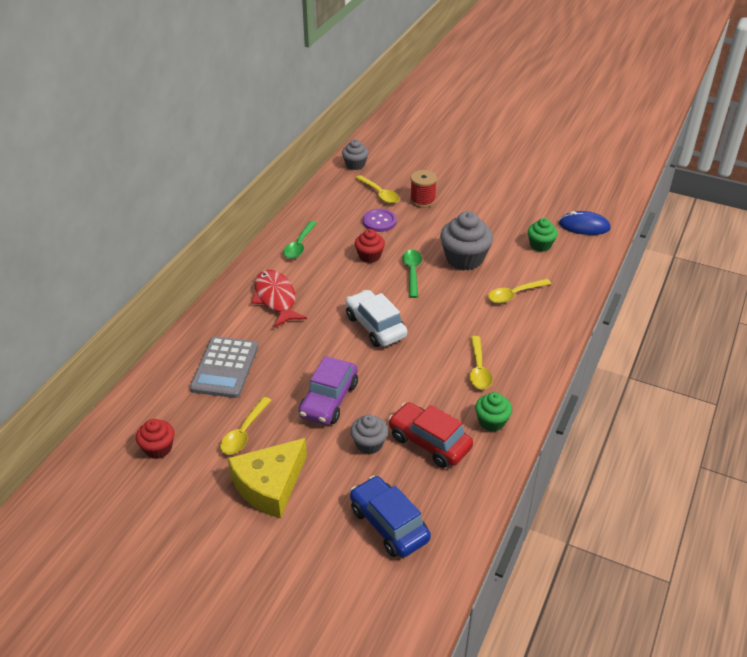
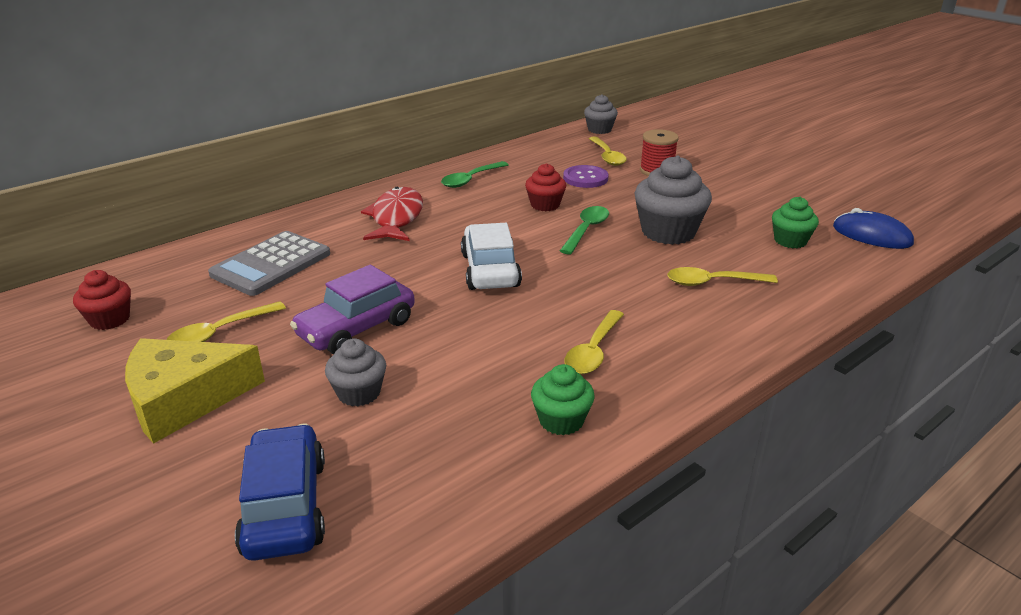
camera: 25 degrees right, 10 degrees down
(429, 442) = (444, 417): red car -> none

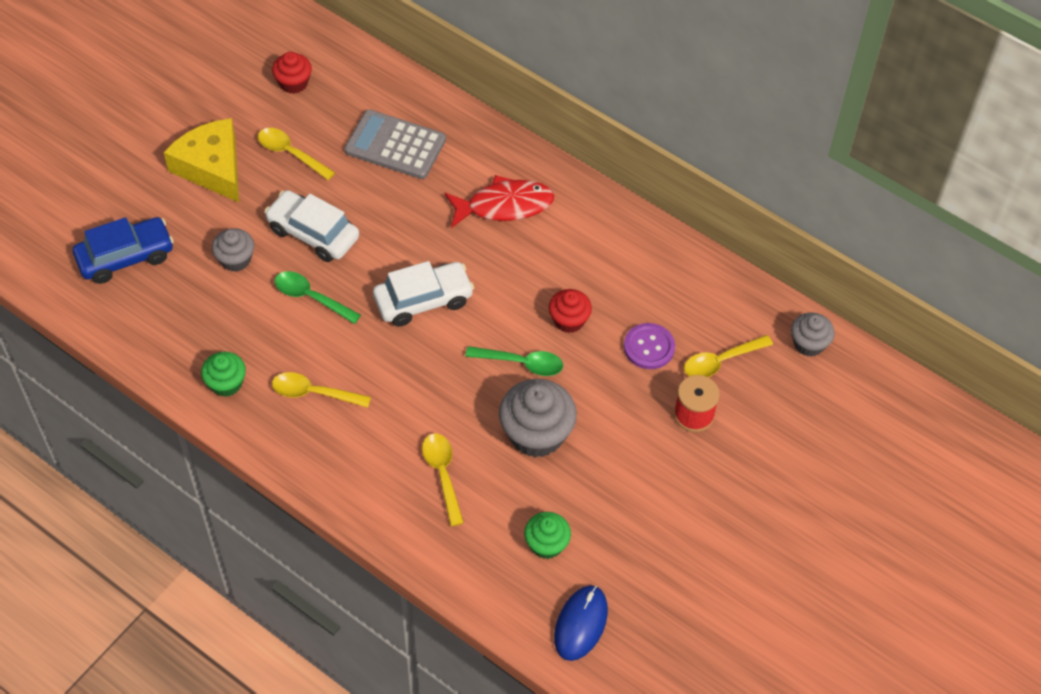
camera: 75 degrees right, 25 degrees up
(356, 328) = (313, 233): purple car -> white car
(470, 179) = (611, 244): green spoon -> green spoon (311, 297)

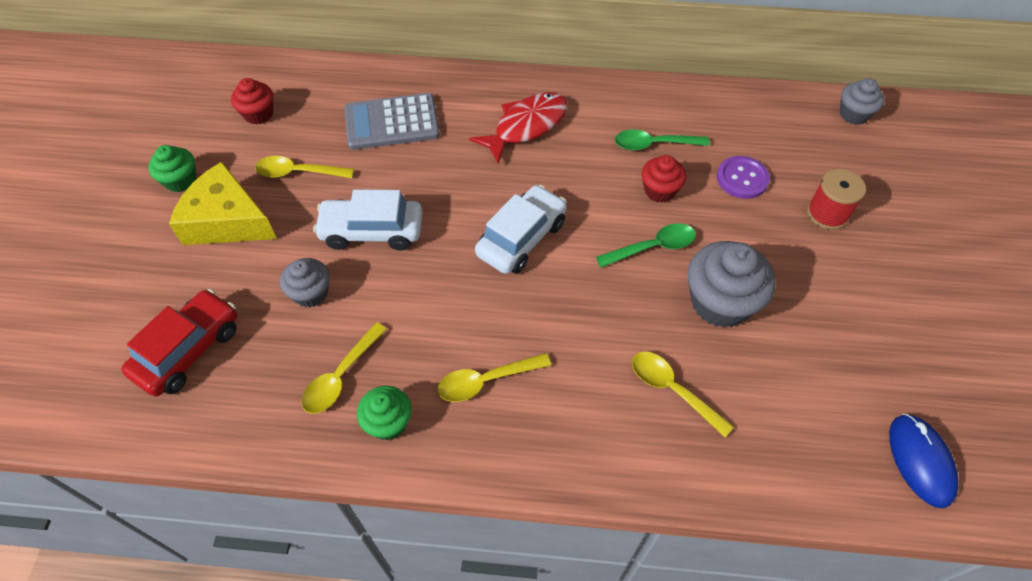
camera: 30 degrees left, 0 degrees up
(126, 257) = (188, 350): blue car -> red car
(311, 297) = (413, 290): green spoon -> green spoon (653, 144)
(546, 544) = (820, 400): green cupcake -> green cupcake (180, 180)
(720, 361) = (806, 161): yellow spoon -> yellow spoon (341, 376)

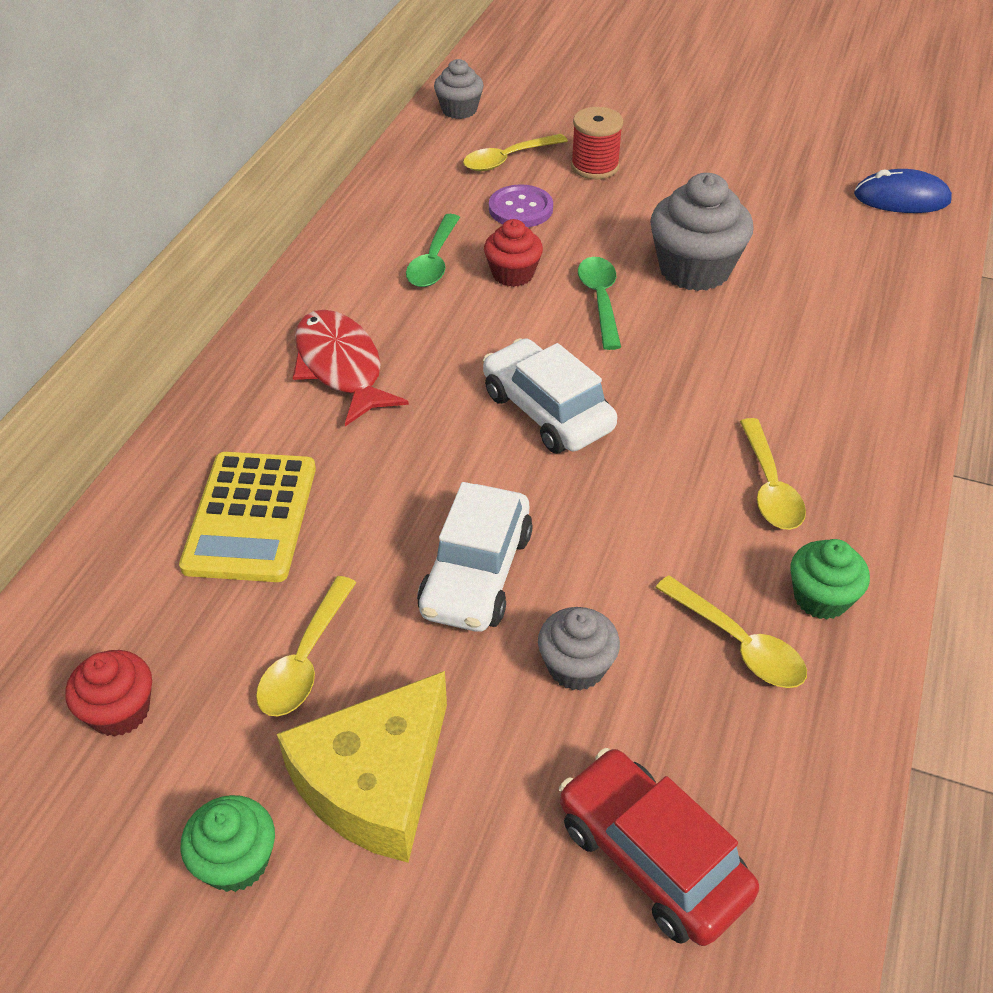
camera: 75 degrees left, 10 degrees down
(392, 122) = (250, 517): grey calculator -> yellow calculator
(672, 390) = (804, 332): yellow spoon -> yellow spoon (507, 159)

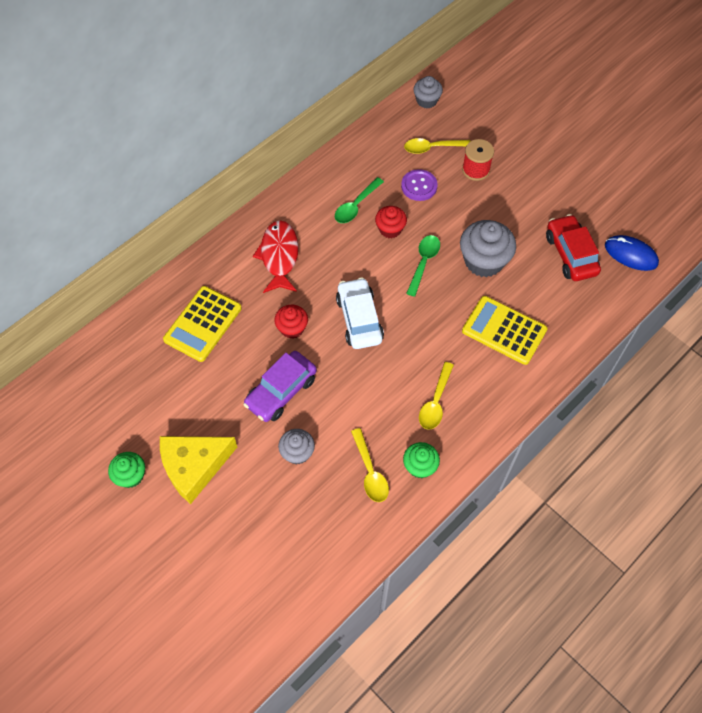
camera: 25 degrees right, 15 degrees up
(120, 711) = (115, 395): red cupcake -> red cupcake (292, 328)
(305, 660) = (193, 403): yellow spoon -> none
(476, 573) = (281, 391): white car -> purple car
(652, 857) = (279, 543): red car -> red car (570, 254)
(799, 347) = (504, 330): none -> yellow calculator

